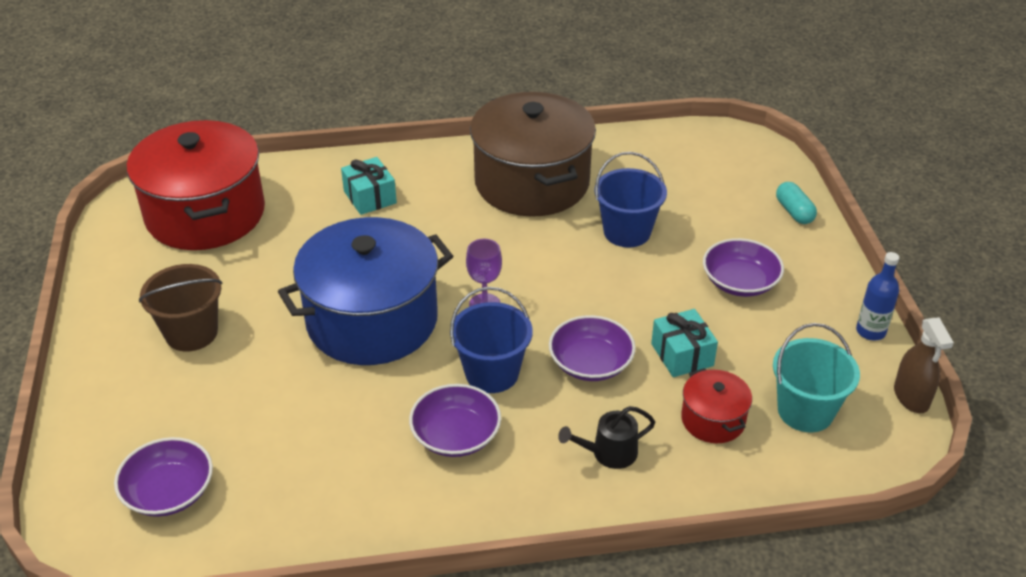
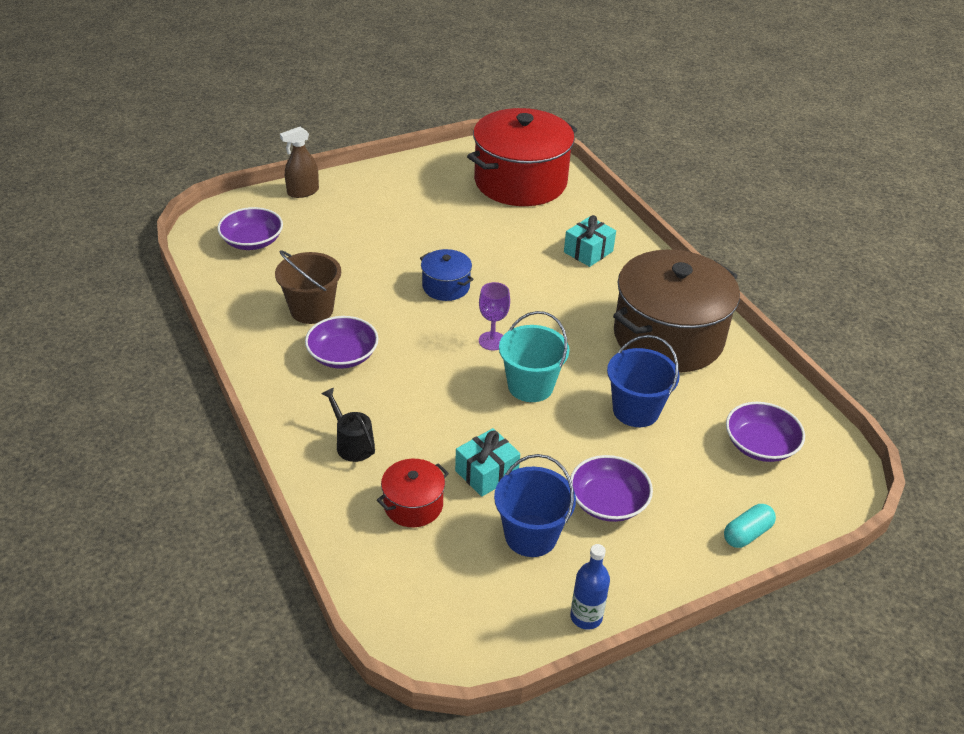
camera: 70 degrees right, 0 degrees up
(191, 333) = (396, 210): brown bucket -> brown bucket (311, 310)
(372, 320) = (446, 286): blue pot -> blue pot, size x0.45
(492, 373) = (415, 361): blue bucket -> blue bucket (531, 535)
(590, 363) = (451, 415): purple bowl -> purple bowl (760, 445)
(805, 411) = (448, 571): turquoise bucket -> turquoise bucket (530, 386)
(911, 397) = (501, 658): brown spray bottle -> brown spray bottle (303, 192)

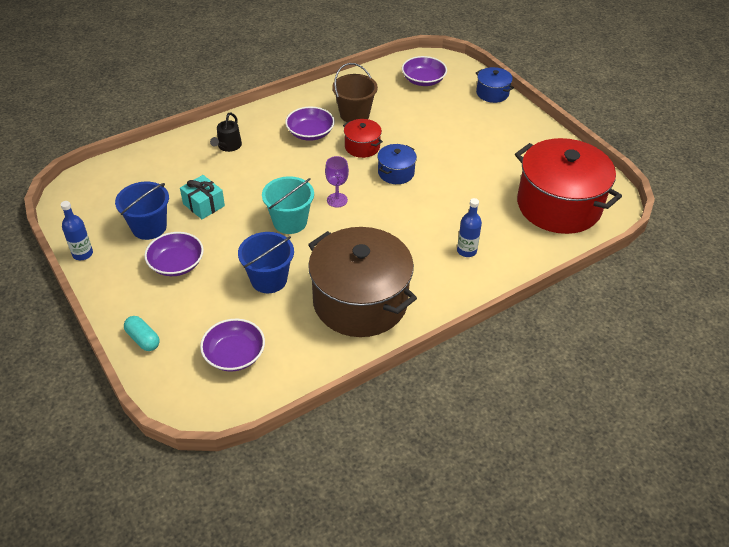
camera: 85 degrees right, 5 degrees up
(303, 192) = (492, 93): brown spray bottle -> blue pot
(352, 444) = (228, 146): black watering can -> black watering can turned 150 degrees clockwise
(413, 505) = (177, 175): red pot -> red pot (362, 147)
(588, 252) = (466, 251): turquoise gift -> blue bottle

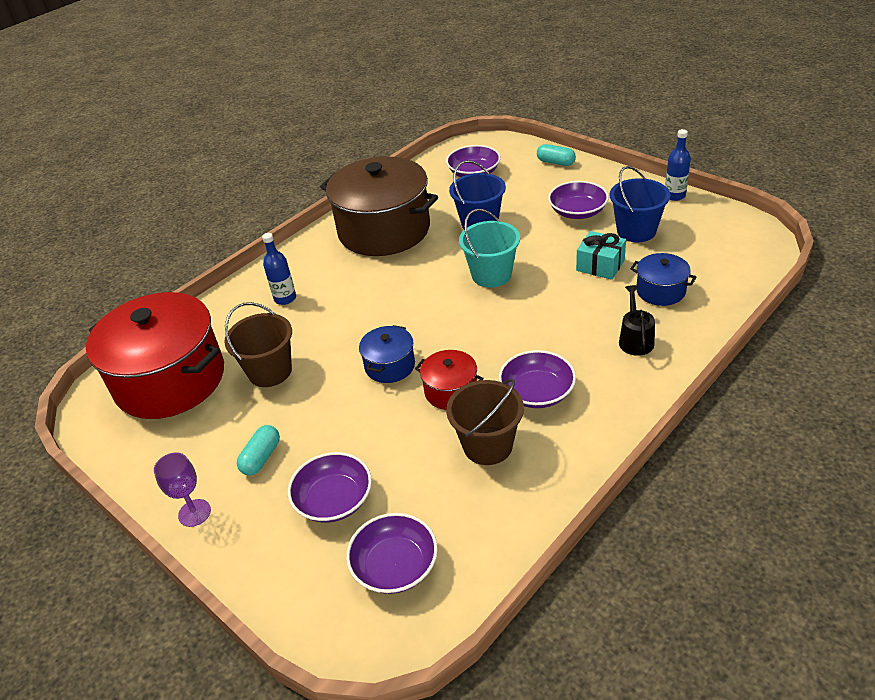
camera: 170 degrees right, 5 degrees down
(337, 200) = (450, 311): purple goblet -> purple goblet (194, 513)
(449, 111) = (334, 500): none -> purple bowl
(482, 191) = (270, 371): none -> brown bucket
(490, 140) = (261, 458): none -> turquoise capsule
(492, 93) = (258, 570): blue pot -> blue pot (660, 291)

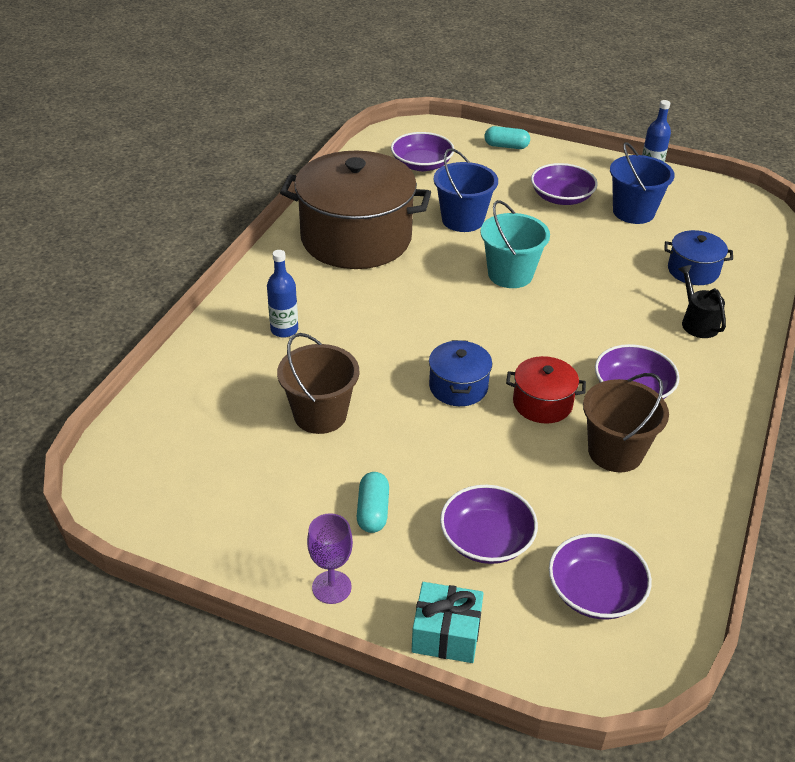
camera: 25 degrees left, 0 degrees up
(170, 380) = (197, 444): red pot -> none
(600, 265) = (618, 251): turquoise gift -> turquoise gift (446, 634)

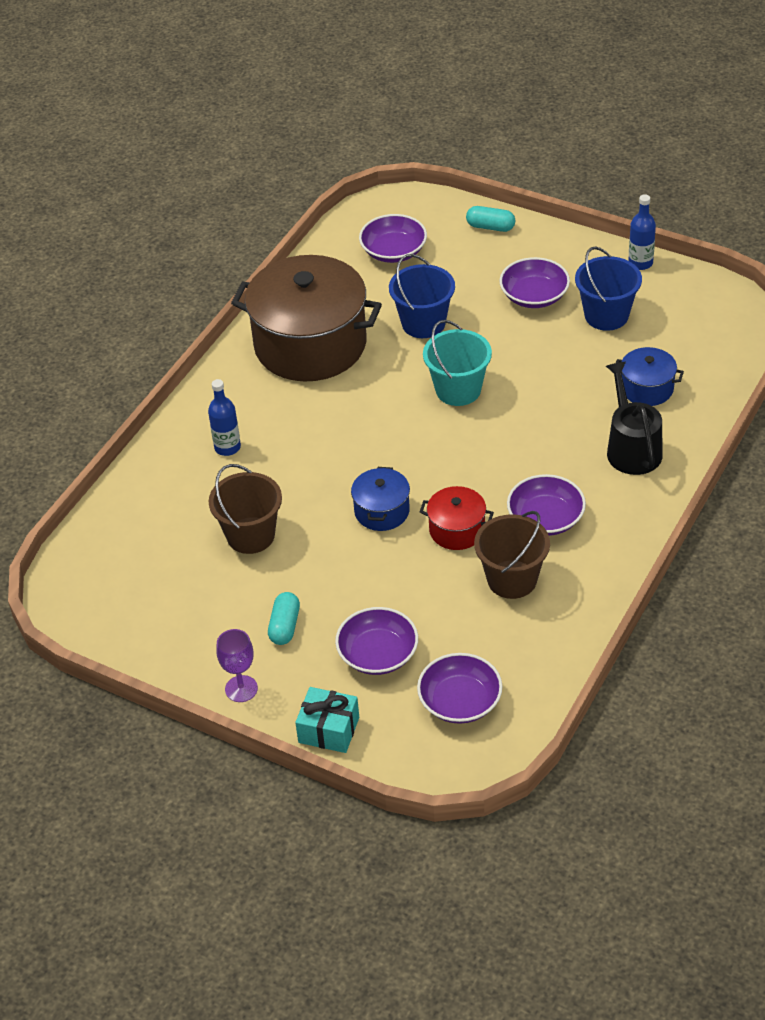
camera: 10 degrees right, 5 degrees up
(697, 322) = (632, 448): black watering can -> black watering can, size x1.52

